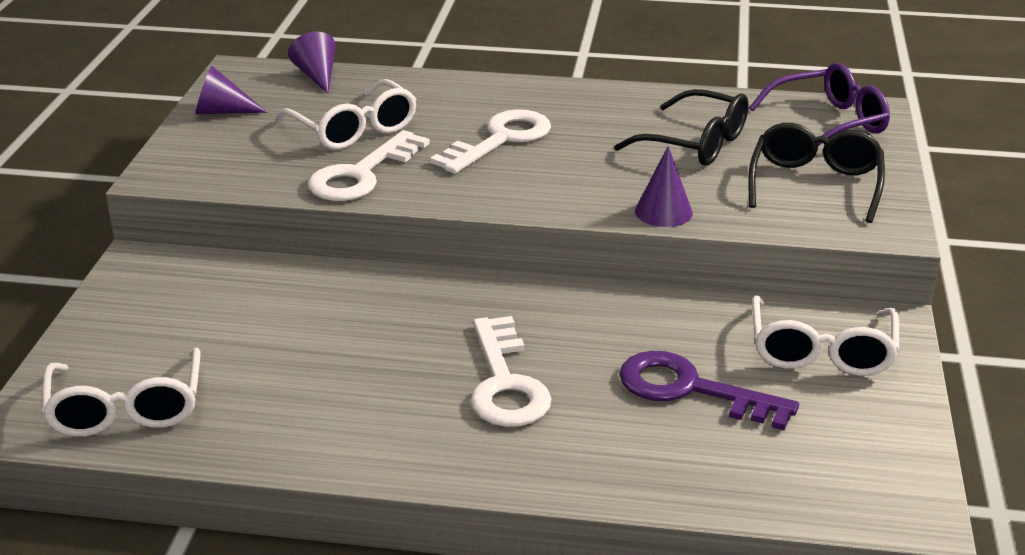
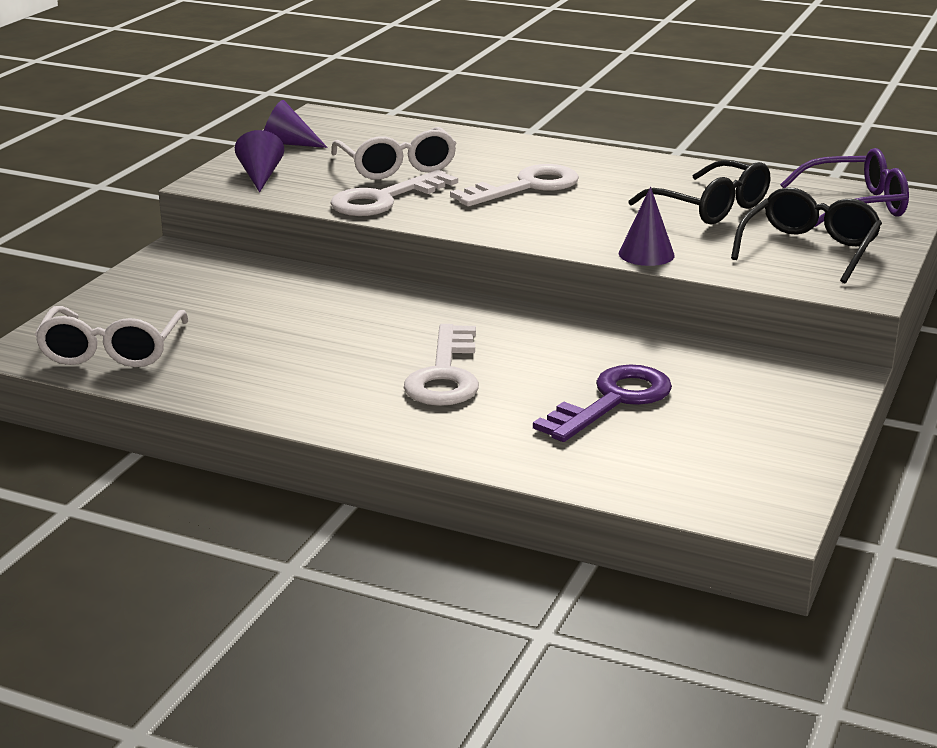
camera: 15 degrees right, 5 degrees down
(317, 76) = (387, 126): purple cone -> purple cone (260, 176)
(690, 389) = (613, 401): purple key -> purple key turned 90 degrees clockwise
(821, 351) = (758, 389): white glasses -> none

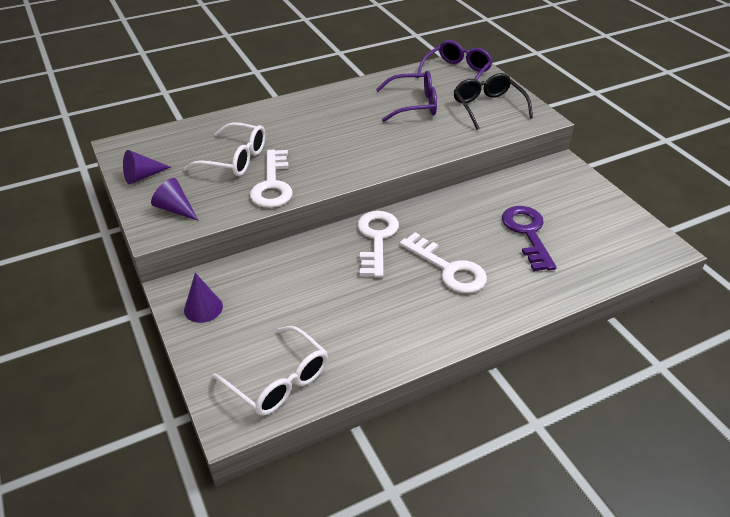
camera: 50 degrees left, 15 degrees up
(526, 187) = (320, 136): white key -> white key (376, 239)
(646, 254) = (443, 147): purple cone -> purple cone (203, 308)
(710, 207) = (413, 105): black glasses -> purple glasses

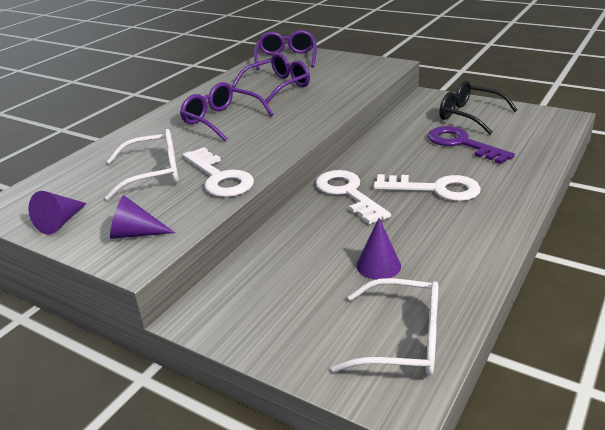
camera: 30 degrees left, 10 degrees down
(203, 308) = (245, 318): purple cone -> purple cone (378, 265)
(332, 125) = (222, 120): none -> purple glasses
(488, 107) = (342, 70): black glasses -> black glasses (469, 116)

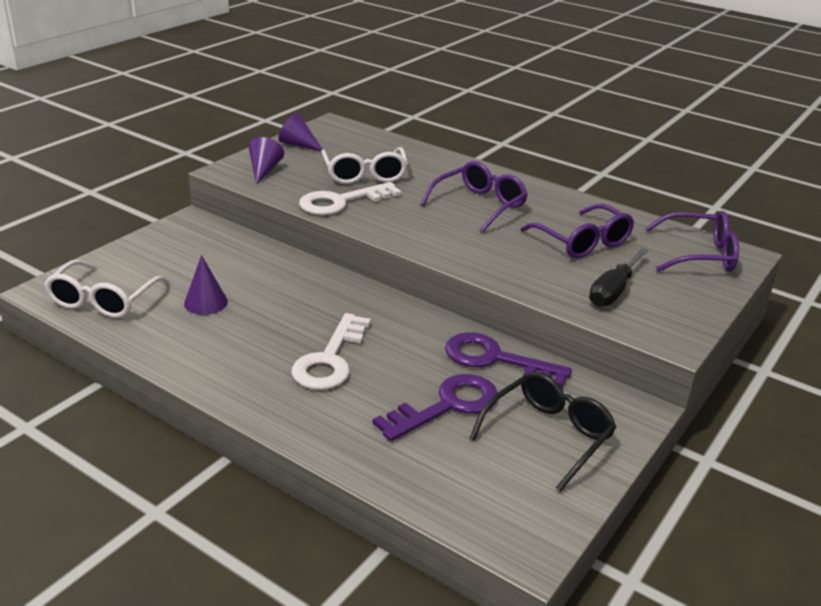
camera: 90 degrees right, 0 degrees up
(342, 77) = (613, 291): none -> black screwdriver
(348, 193) = (344, 301): white key -> none
(400, 133) = (495, 359): none -> purple key

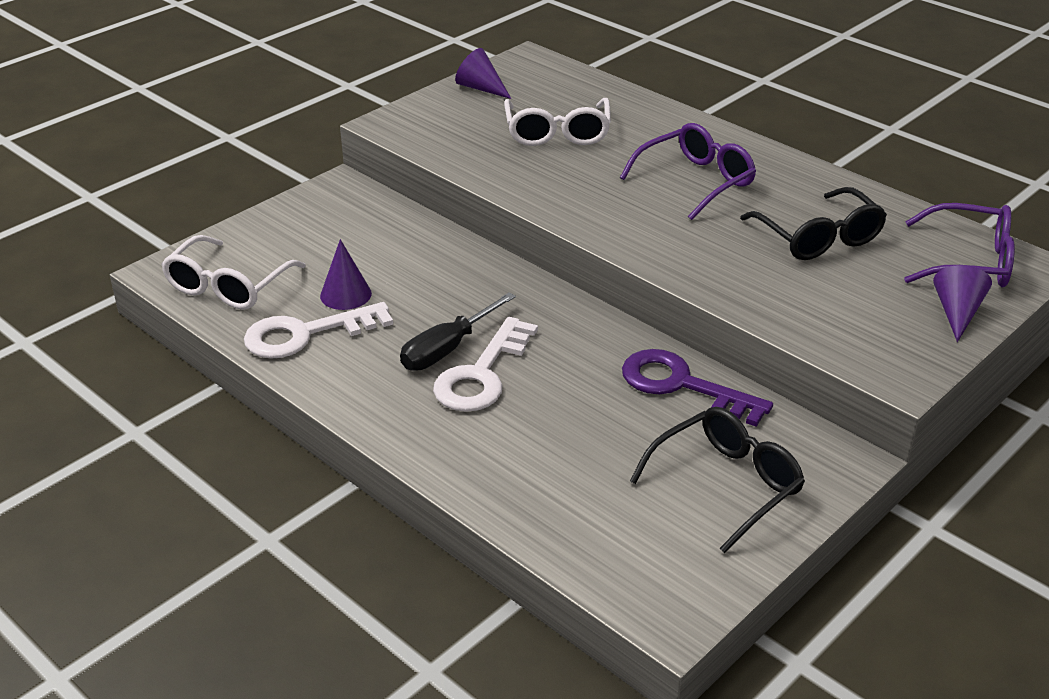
camera: 10 degrees right, 5 degrees up
(264, 170) = (432, 124): purple cone -> purple cone (957, 313)
(341, 202) = (521, 171): white key -> white key (306, 334)
(447, 406) = (611, 440): purple key -> none
(582, 242) = (818, 237): purple glasses -> black glasses
(613, 291) = (841, 306): black screwdriver -> black screwdriver (447, 349)

